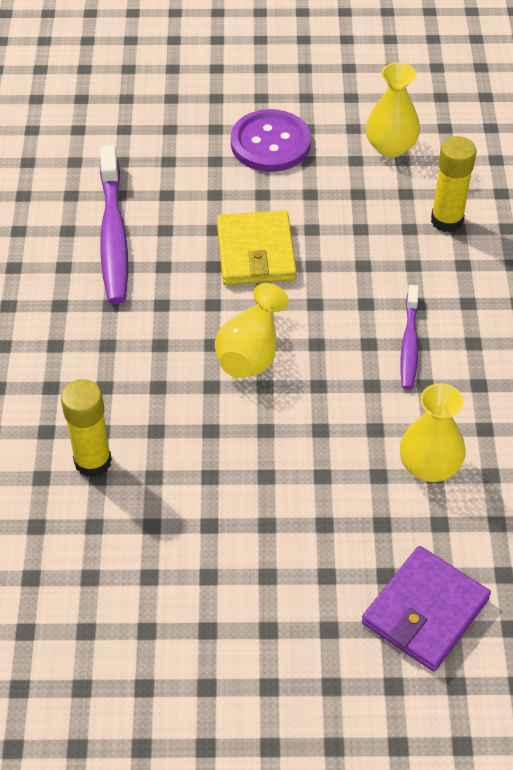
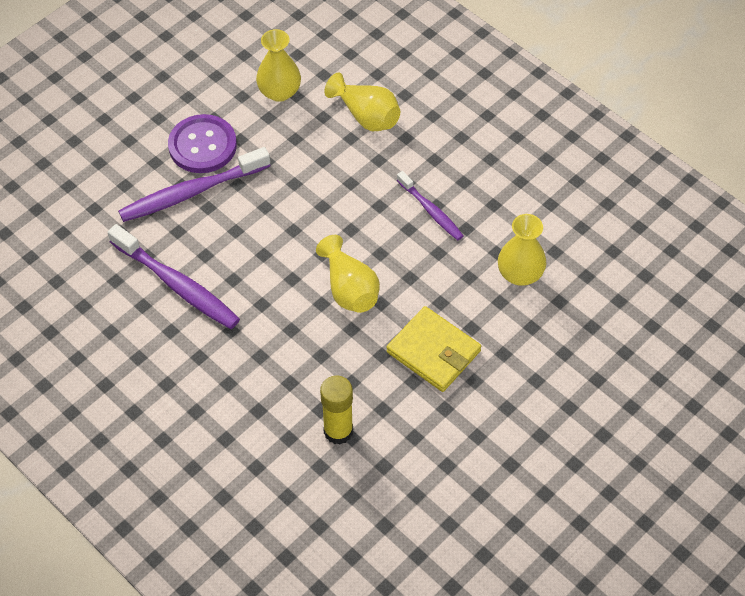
camera: 45 degrees left, 5 degrees up
(215, 172) = (191, 192): none -> purple toothbrush
(256, 252) = (279, 225): yellow wallet -> yellow wallet (433, 351)
(425, 611) = (604, 354): purple wallet -> none
(447, 220) = (366, 116): yellow glue stick -> yellow vase

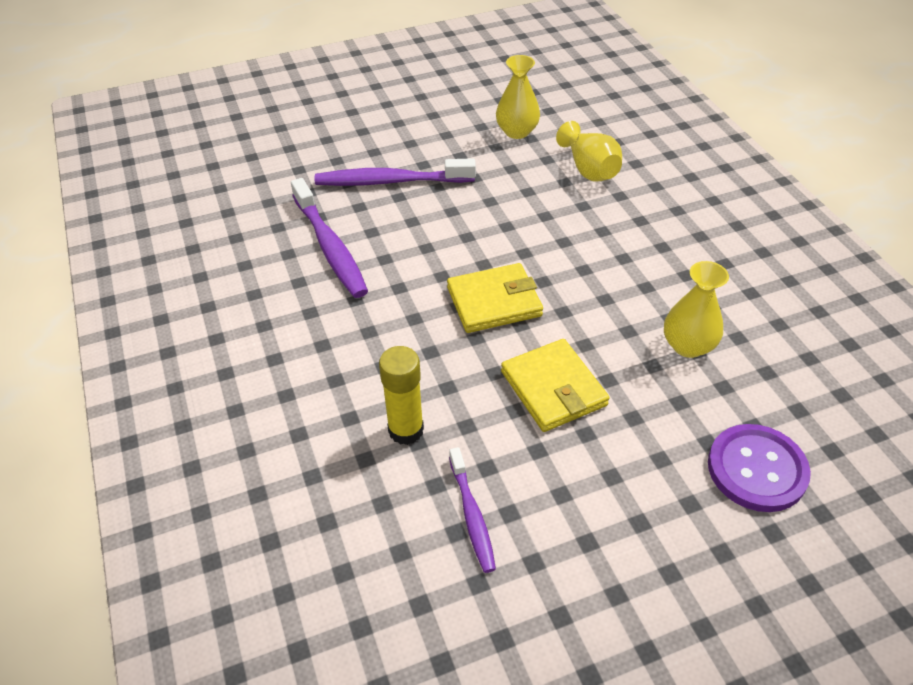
camera: 25 degrees right, 10 degrees down
(202, 145) = (423, 151): purple button -> purple button (756, 469)
(349, 289) = (494, 302): yellow vase -> yellow wallet
(431, 211) = (615, 261): purple toothbrush -> purple toothbrush (472, 515)

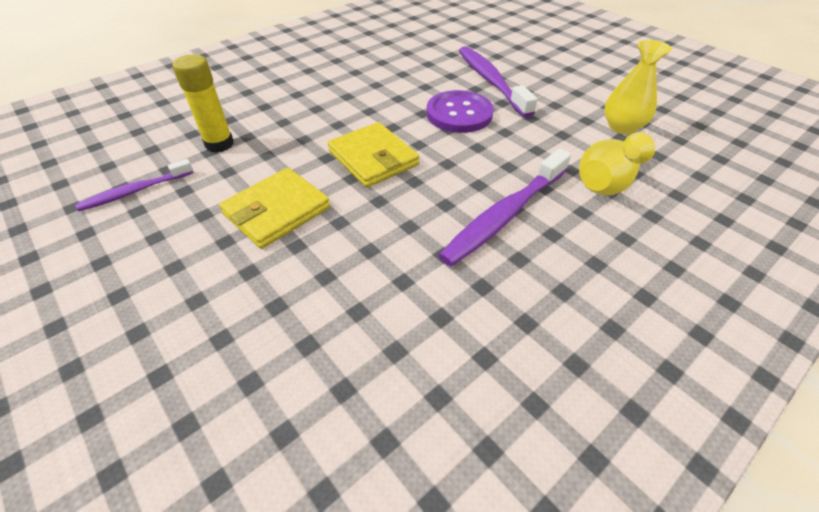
camera: 70 degrees right, 0 degrees up
(330, 247) = (397, 74): purple toothbrush -> purple toothbrush (504, 215)
(688, 345) = (363, 302): yellow vase -> none
(756, 469) = (181, 391): purple button -> purple button (459, 114)

